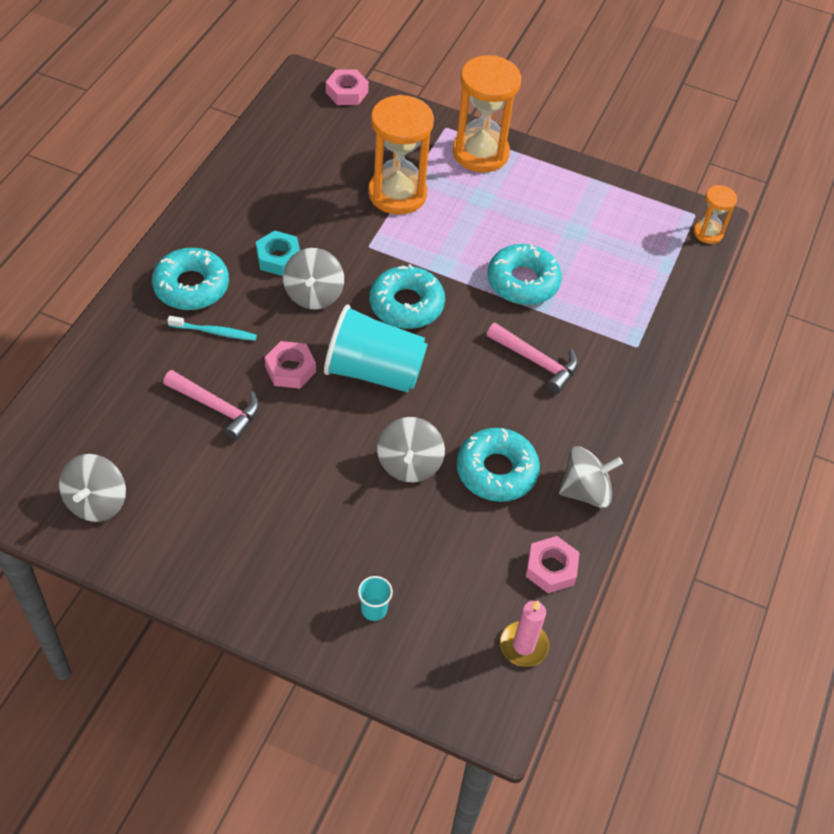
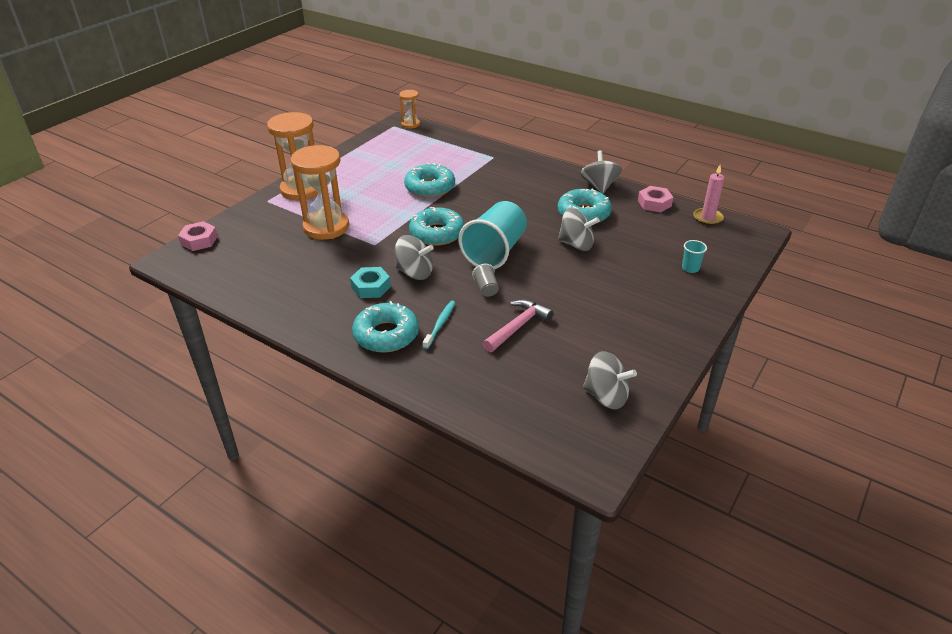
camera: 75 degrees left, 15 degrees down
(290, 369) = (486, 288): pink nut -> grey cup
(537, 362) = (499, 190): pink hammer -> none

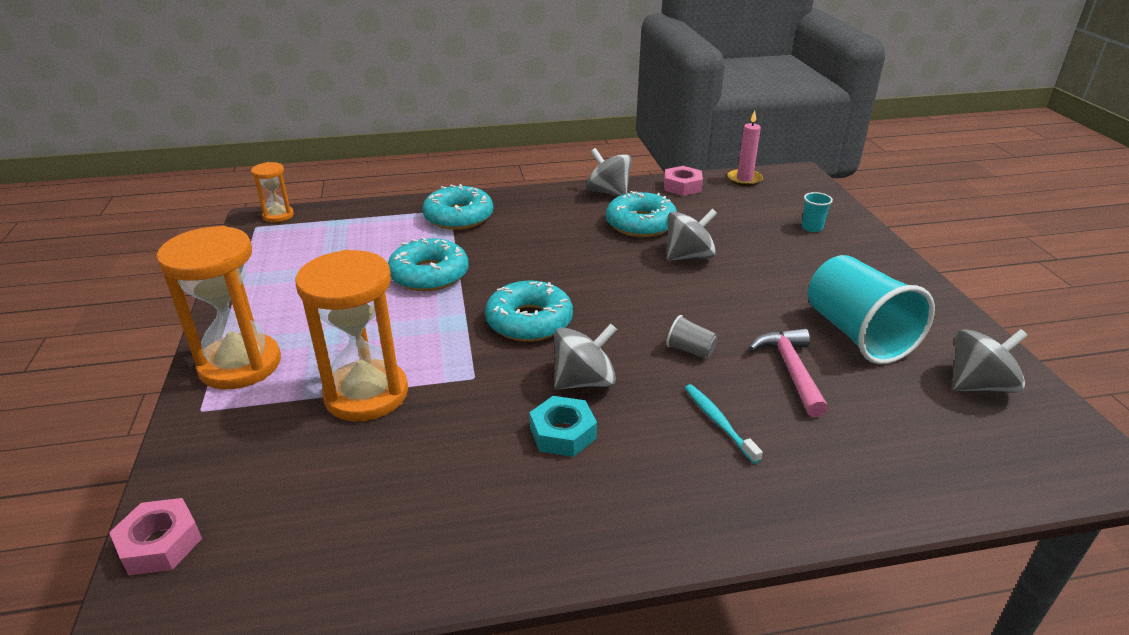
camera: 45 degrees left, 5 degrees down
(386, 335) = (686, 480): turquoise donut -> turquoise donut (458, 217)
(495, 252) = (628, 306): turquoise cup -> turquoise cup (857, 334)

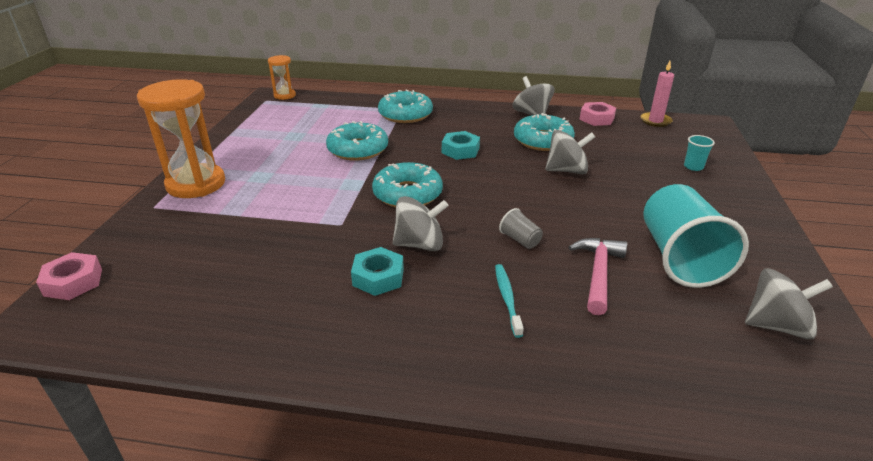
camera: 20 degrees right, 0 degrees up
(366, 394) = (261, 219): orange hourglass -> none
(555, 253) = (460, 150): none -> turquoise nut

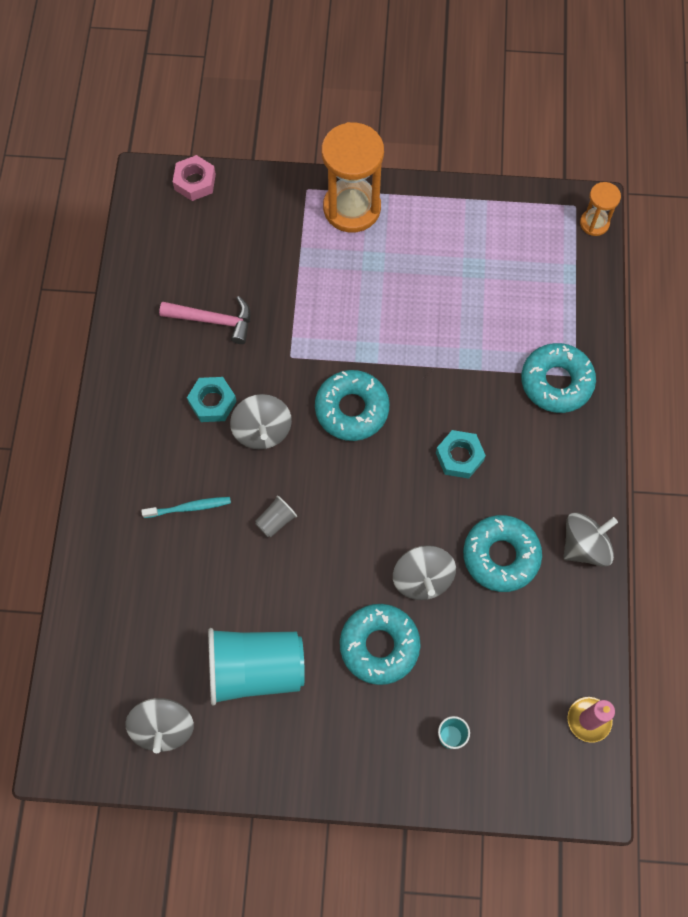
camera: 85 degrees right, 35 degrees up
(358, 149) = (447, 343): turquoise donut -> turquoise donut (379, 646)
(597, 118) = (584, 636): pink nut -> none
(598, 273) = (227, 588): pink hammer -> pink hammer (213, 320)

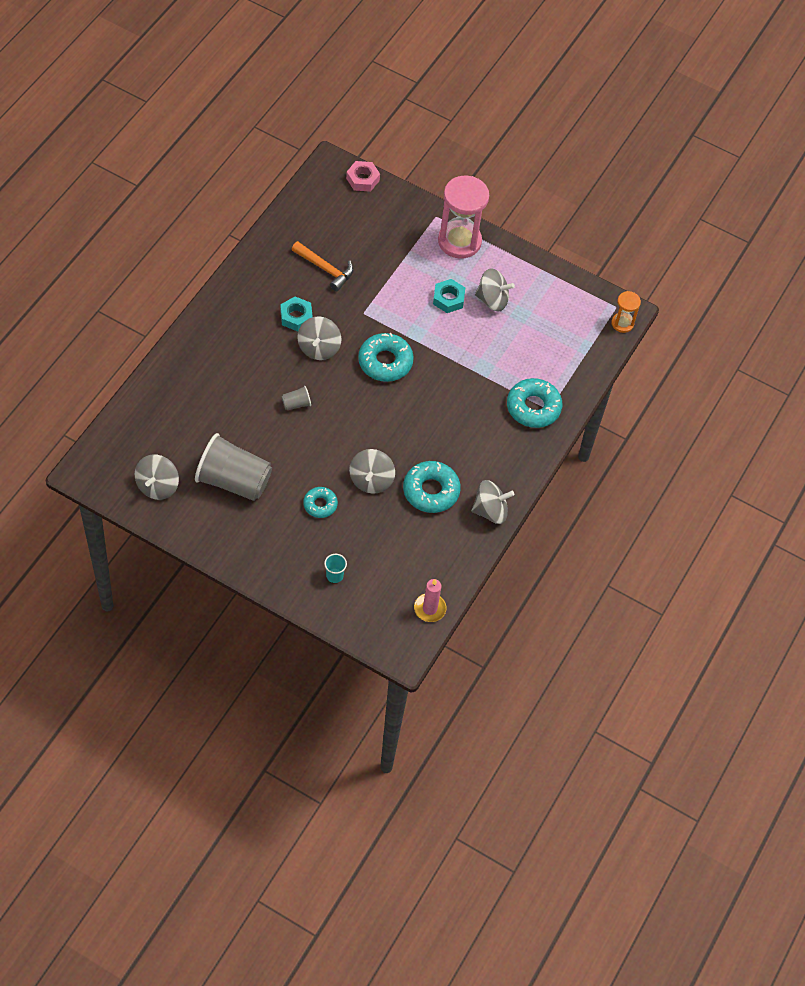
camera: 20 degrees right, 10 degrees down
(189, 507) = (245, 371): turquoise toothbrush -> none
(213, 320) = (325, 269): pink hammer -> orange hammer
(255, 669) = (234, 481): turquoise cup -> grey cup
(352, 208) = (459, 241): orange hourglass -> pink hourglass
(379, 646) = (320, 504): turquoise donut -> turquoise donut, size x0.59
(431, 265) = (492, 300): none -> grey spinning top
(459, 456) = (439, 421): turquoise nut -> turquoise nut (448, 299)

